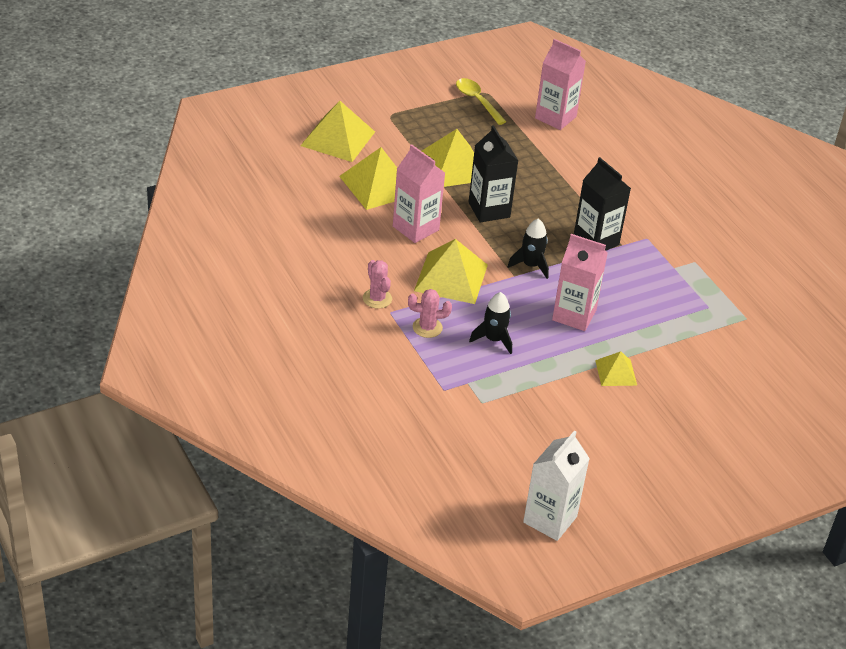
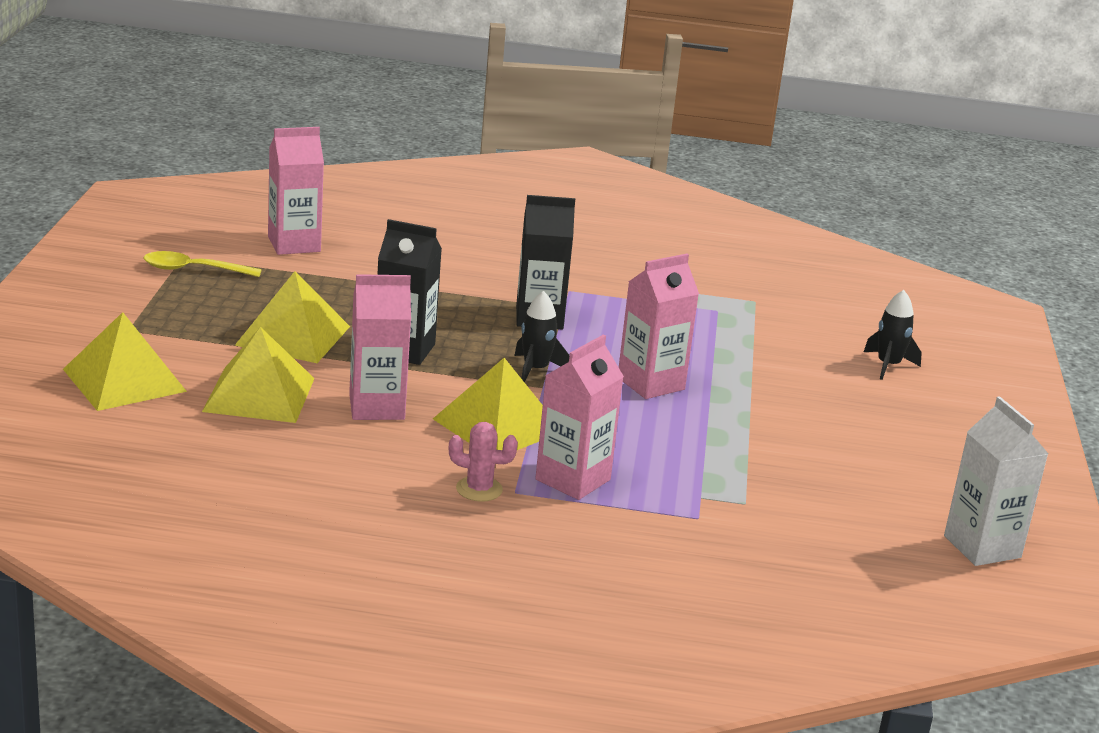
camera: 55 degrees left, 15 degrees down
(427, 327) = (573, 479): pink cactus -> pink carton
(494, 340) = (641, 447): black rocket -> black rocket (888, 365)
(616, 372) = (771, 402): yellow pyramid -> none

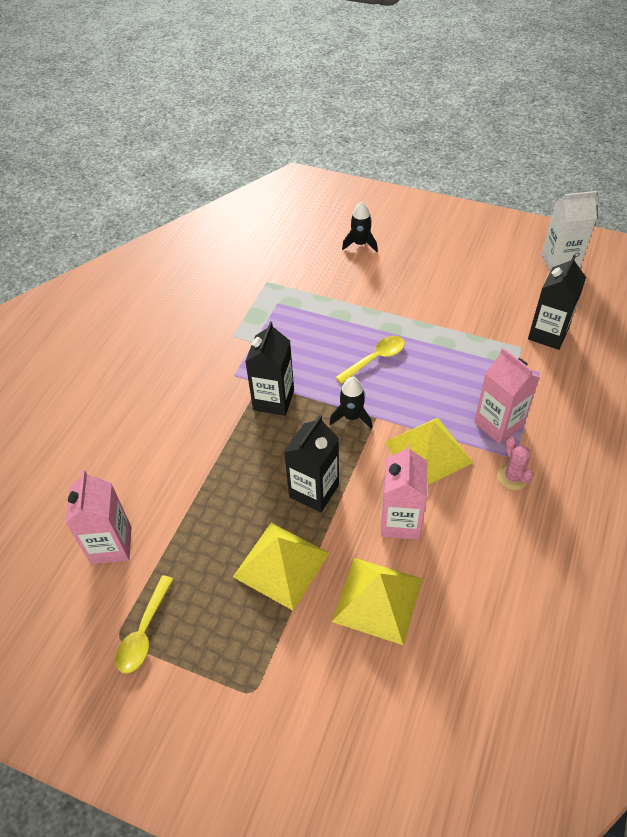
camera: 70 degrees left, 25 degrees up
(124, 380) = (346, 704): yellow pyramid -> none
(479, 489) = (513, 477): pink cactus -> pink cactus turned 45 degrees counterclockwise
(651, 383) = (375, 359): pink carton -> yellow spoon
(790, 528) = (548, 334): none -> black carton

